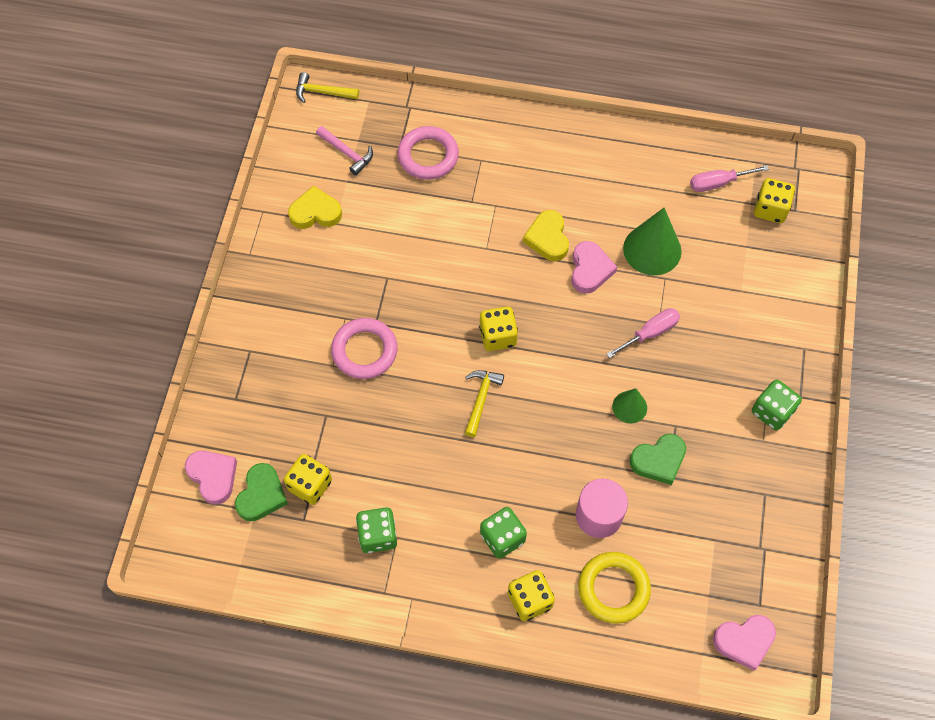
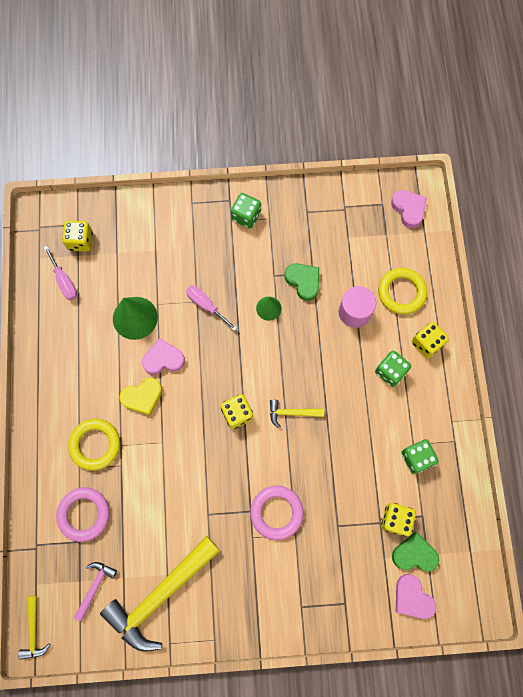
camera: 105 degrees left, 10 degrees up
(213, 477) = (412, 597): pink heart -> pink heart turned 75 degrees counterclockwise
(315, 212) = (160, 595): yellow heart -> yellow hammer
(503, 180) = (95, 445): none -> yellow ring

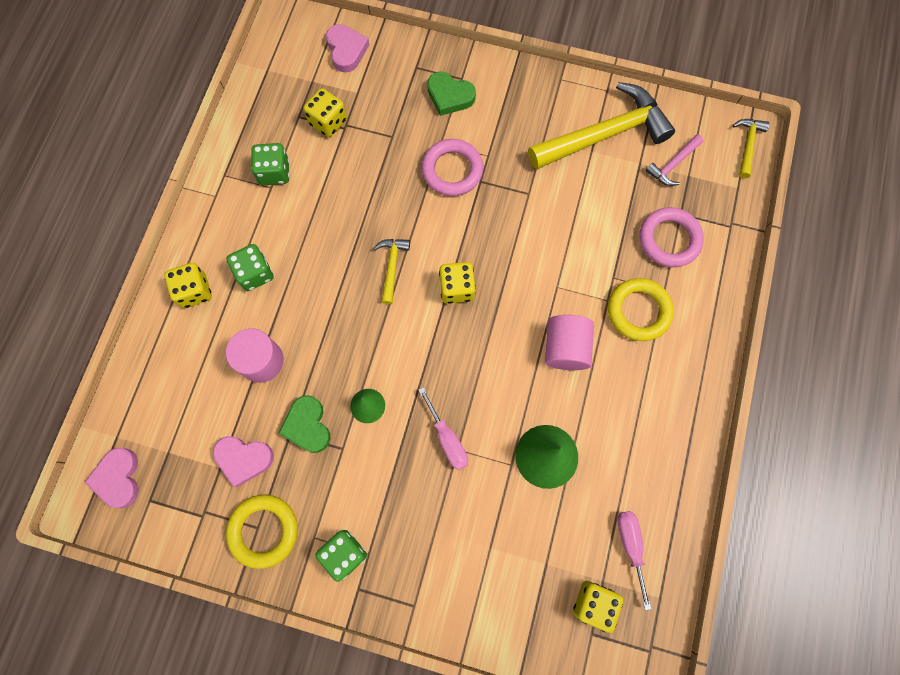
camera: 160 degrees left, 0 degrees up
(142, 397) = (565, 348): yellow heart -> pink cylinder
(163, 359) = (525, 387): pink heart -> pink heart (244, 459)
(292, 413) = (392, 267): yellow hammer -> yellow hammer turned 105 degrees counterclockwise
(401, 292) = (190, 365): yellow ring -> yellow ring (264, 531)
(414, 554) = (325, 85): green heart -> green heart (449, 96)

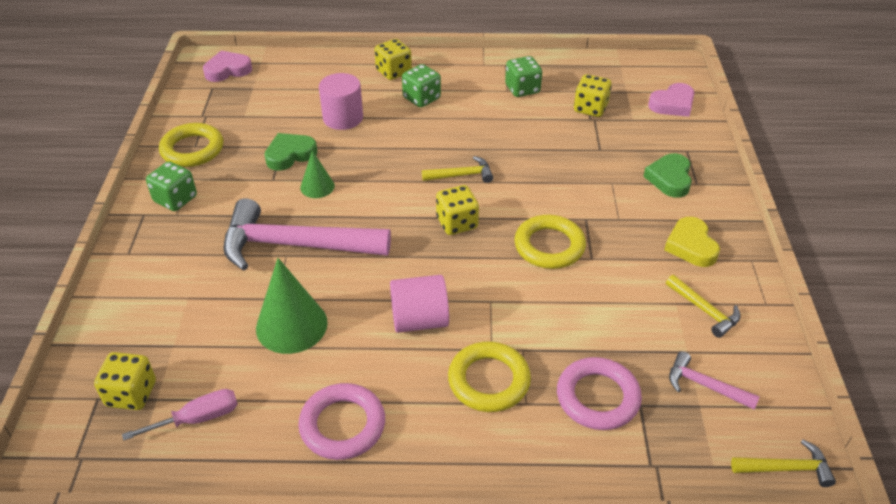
camera: 75 degrees right, 30 degrees down
(244, 459) = (253, 126): pink heart -> none
(447, 439) = (295, 245): pink screwdriver -> pink hammer
(452, 170) = (586, 196): pink ring -> pink ring (342, 425)
(506, 221) = (549, 246): none -> yellow ring
(534, 114) = (691, 246): none -> yellow heart
(604, 134) = (704, 310): yellow hammer -> yellow hammer, size x0.46

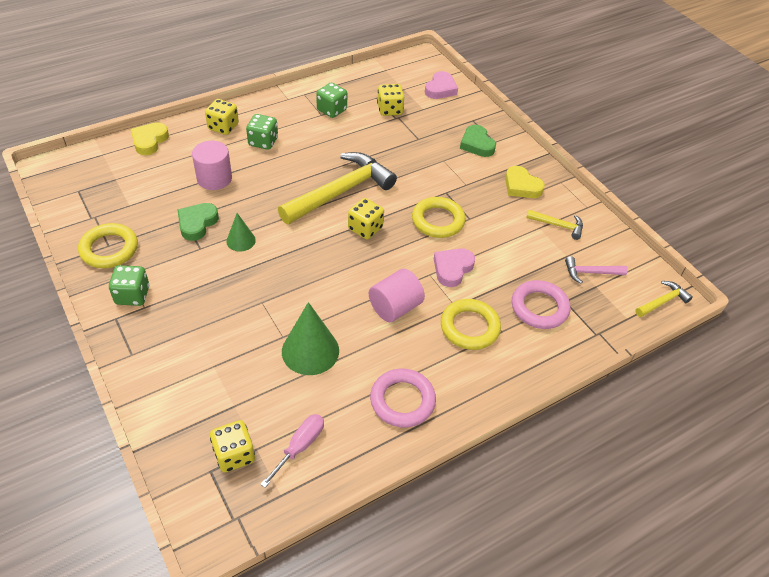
camera: 35 degrees left, 5 degrees up
(227, 70) = (78, 170): pink heart -> pink heart (452, 269)
(295, 245) = (263, 292): pink hammer -> none
(312, 63) = (149, 141): none -> yellow heart
(461, 175) = (340, 192): yellow hammer -> yellow hammer, size x2.19

